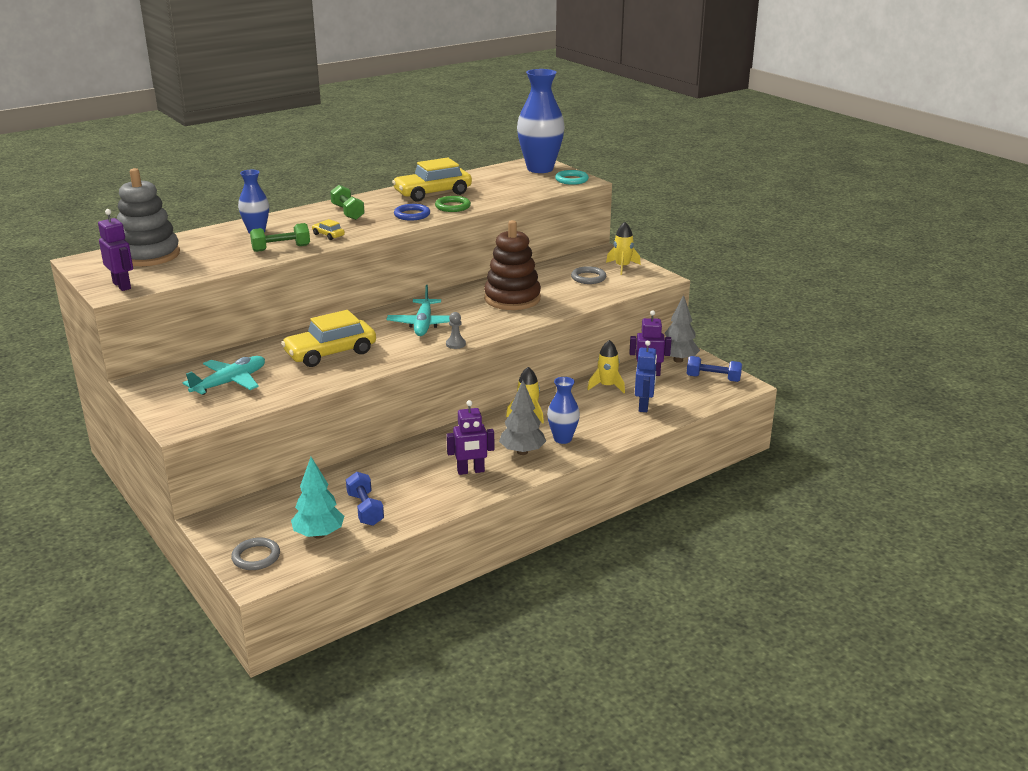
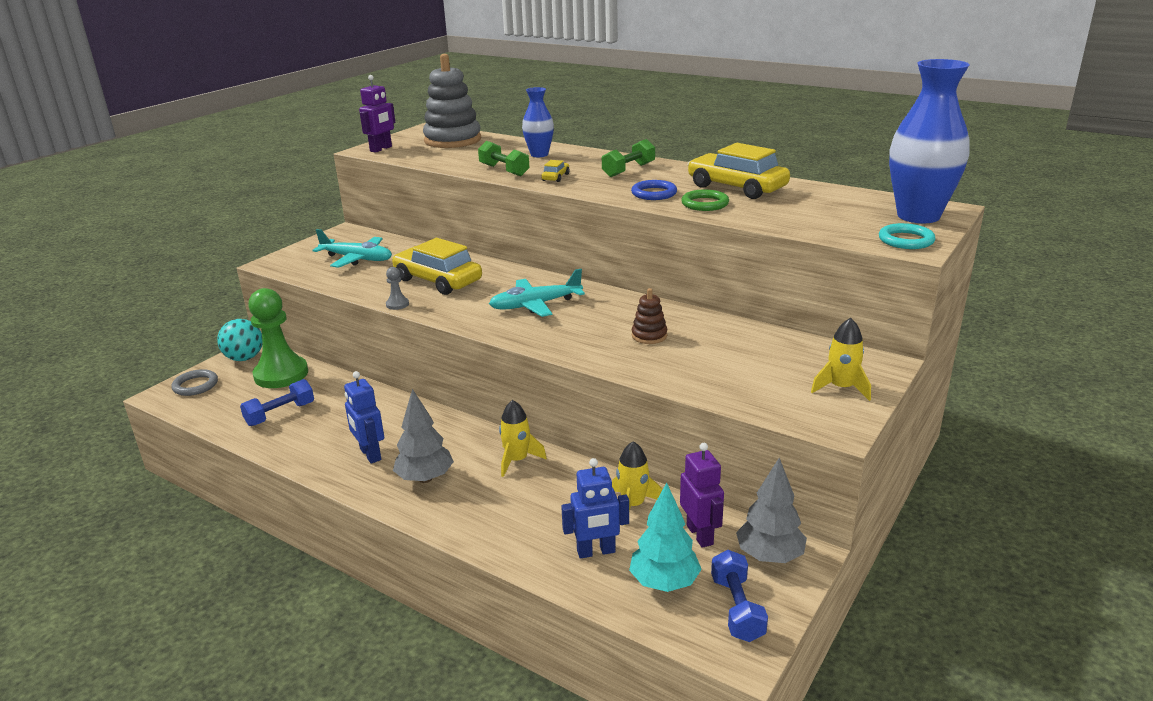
camera: 70 degrees right, 0 degrees up
(226, 525) = (244, 358): none -> turquoise ball
(287, 505) = (281, 374): none -> green pawn
(319, 534) = (233, 403): turquoise tree -> turquoise tree (664, 582)
(455, 344) = (496, 333): grey pawn -> grey pawn (397, 304)
(471, 471) = (370, 454): purple robot -> blue robot
(512, 299) = (649, 336): brown stacking toy -> brown stacking toy, size x0.46
(562, 439) = (469, 501): blue vase -> none
(588, 278) = (770, 370): grey ring -> none

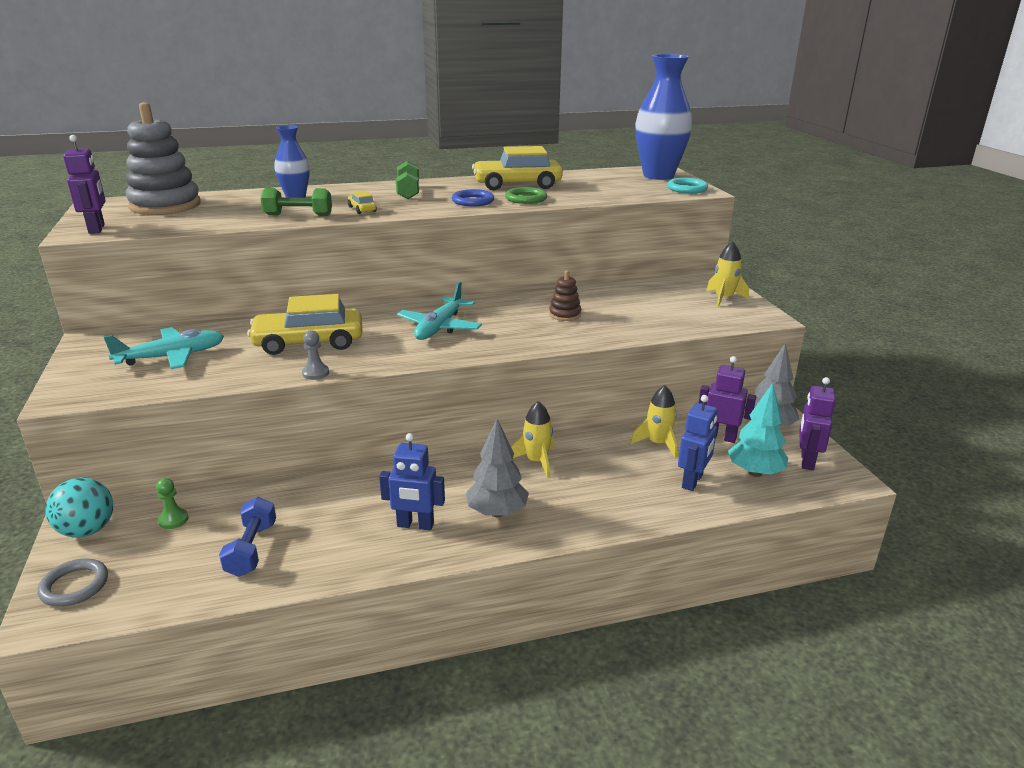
camera: 50 degrees left, 0 degrees up
(281, 374) = (173, 520): green pawn -> green pawn, size x0.41
(737, 608) = (806, 461): blue dumbbell -> purple robot

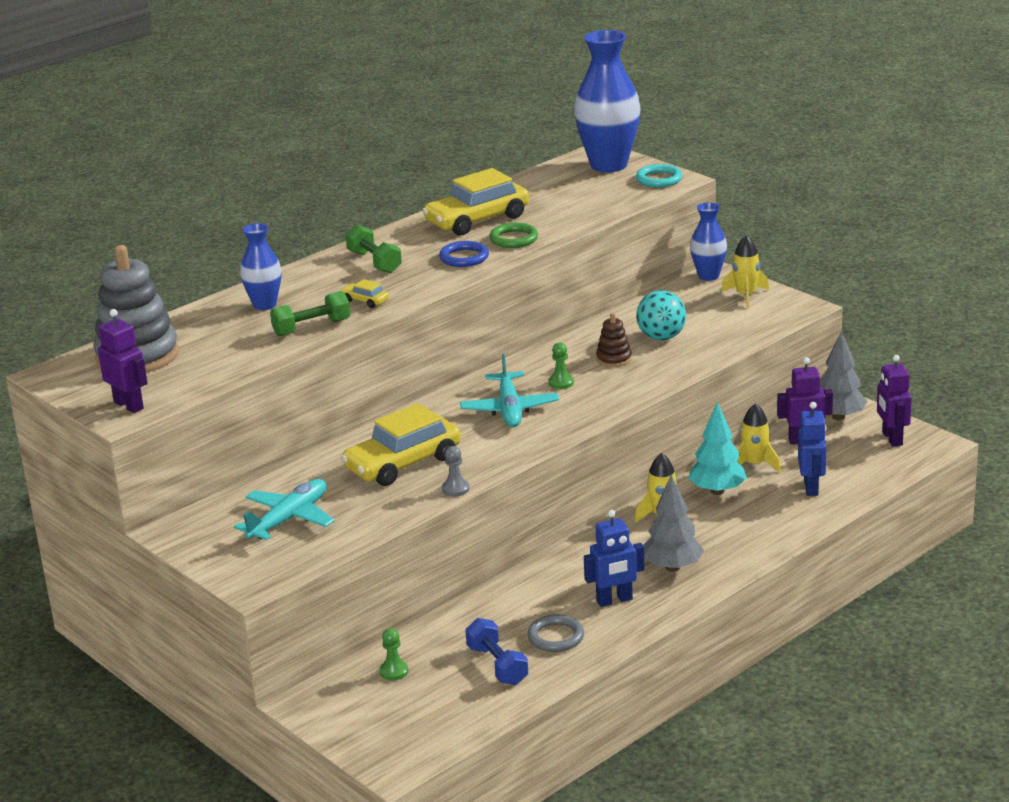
camera: 25 degrees left, 0 degrees up
(74, 586) = (383, 741): grey ring -> grey ring (556, 637)
(87, 530) = (326, 706): turquoise ball -> turquoise ball (661, 337)
(502, 320) = (561, 383): none -> green pawn
(706, 279) = (708, 276): none -> blue vase
(755, 472) = (856, 463): turquoise tree -> turquoise tree (717, 491)

